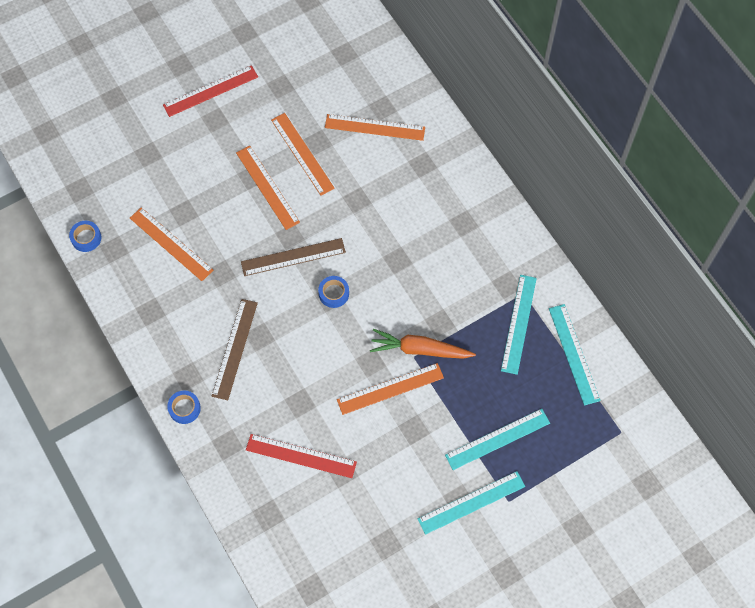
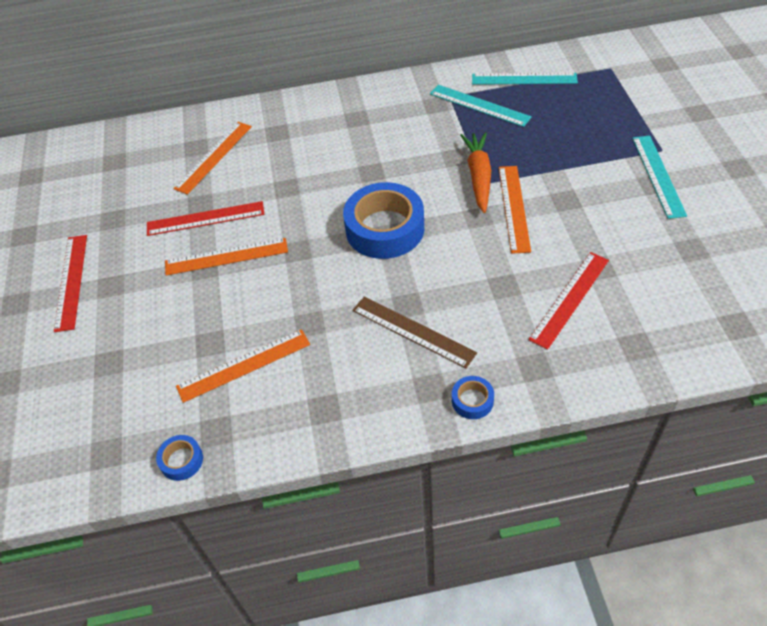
camera: 65 degrees left, 15 degrees down
(293, 257) = (324, 253): brown ruler -> none
(302, 153) = (205, 218): orange ruler -> red ruler
(334, 293) = (385, 229): blue tape -> blue tape, size x2.25
(420, 349) = (478, 176): orange carrot -> orange carrot turned 150 degrees clockwise
(497, 439) = (594, 144): turquoise ruler -> none

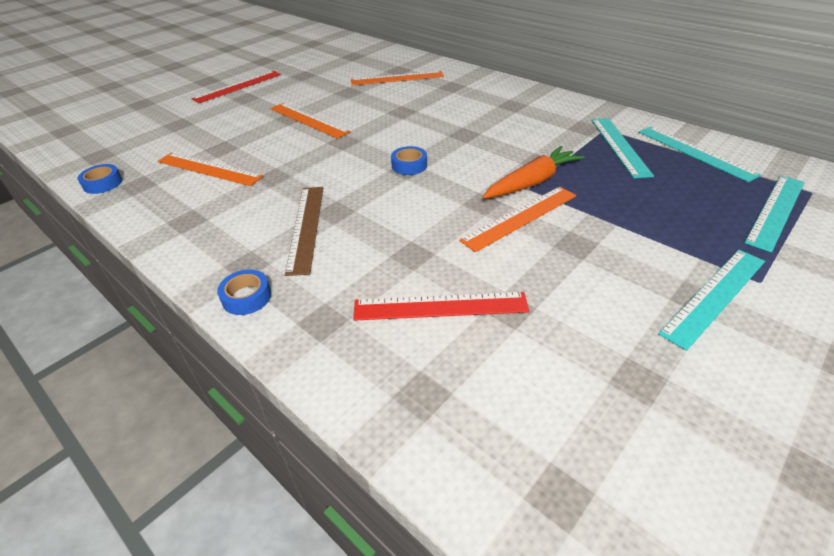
camera: 50 degrees right, 10 degrees down
(205, 218) = (336, 99): red ruler -> none
(385, 229) = (409, 165): blue tape -> blue tape, size x0.44
(613, 96) = (776, 211): none -> turquoise ruler

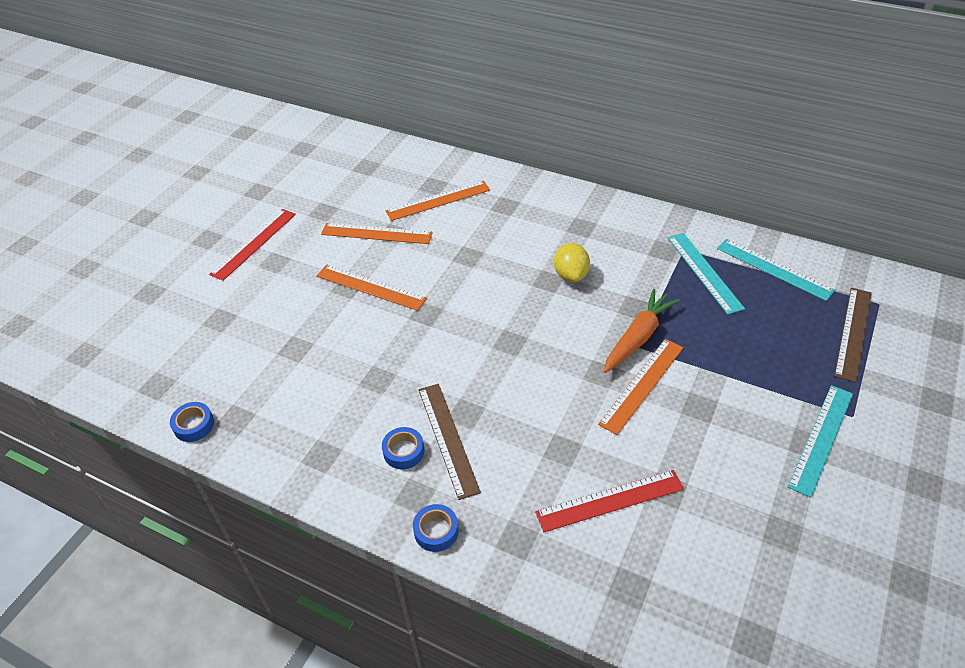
camera: 15 degrees left, 5 degrees up
(209, 169) = (301, 381): orange ruler -> orange ruler (376, 233)
(409, 165) = (511, 336): blue tape -> blue tape (403, 451)
(487, 133) = (571, 275): none -> yellow lemon
(776, 211) = (853, 333): turquoise ruler -> brown ruler

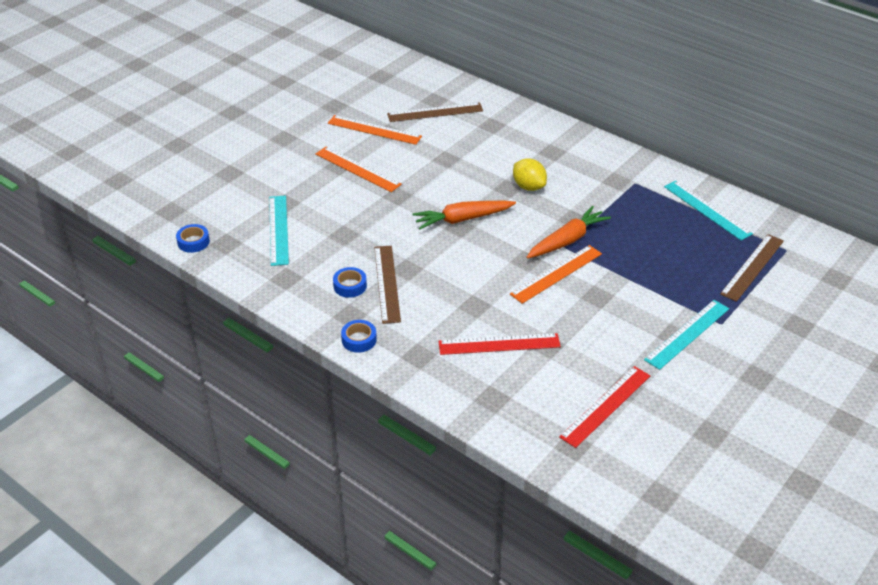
camera: 10 degrees right, 5 degrees down
(254, 243) = (270, 121): red ruler -> red ruler (606, 406)
(438, 200) = (435, 112): orange ruler -> brown ruler
(510, 331) = (463, 219): none -> orange carrot
(571, 275) = (528, 187): yellow lemon -> yellow lemon turned 45 degrees counterclockwise
(704, 272) = (645, 202): turquoise ruler -> turquoise ruler (278, 230)

